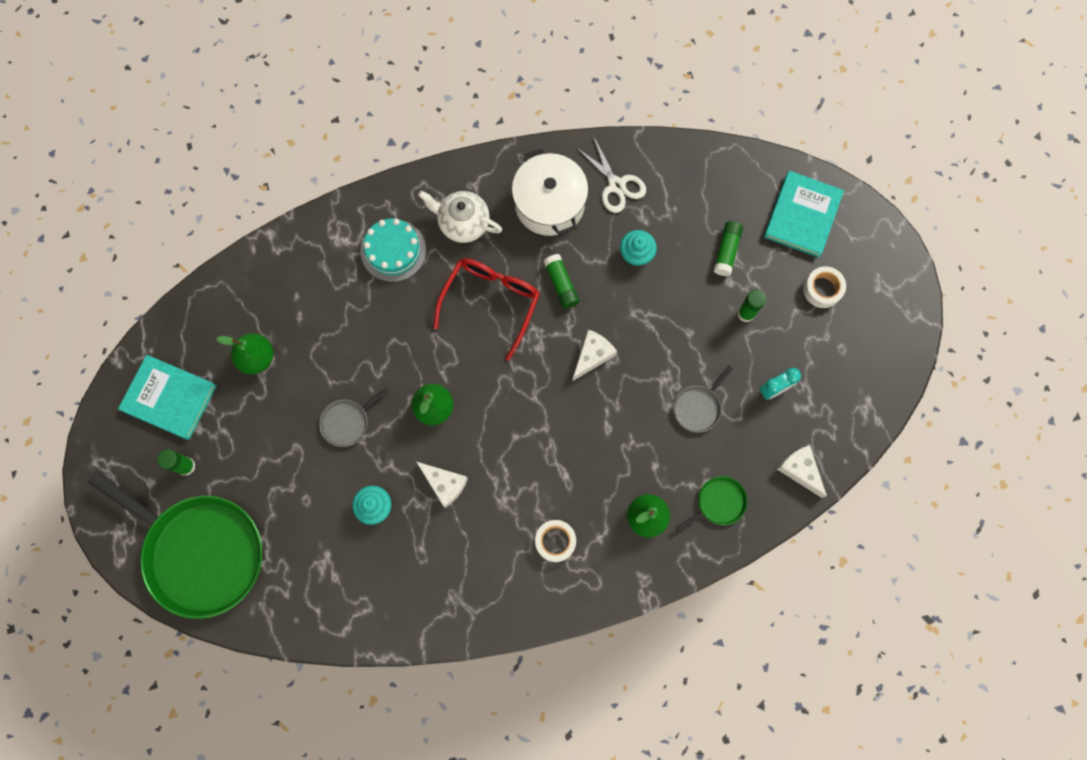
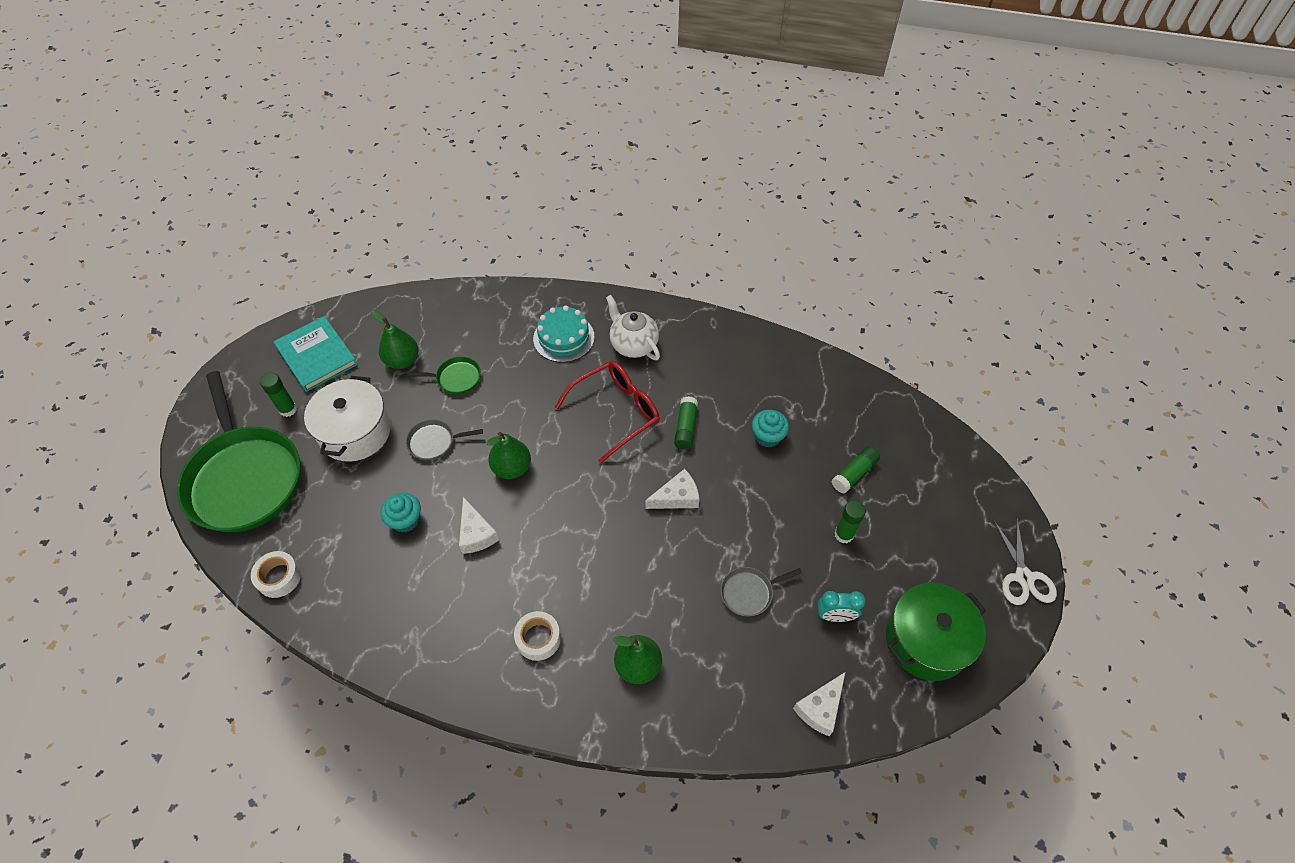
camera: 30 degrees right, 20 degrees down
(549, 203) = (715, 364): white pot -> white pot (355, 432)
(616, 185) = (782, 376): white scissors -> white scissors (1023, 577)
(718, 503) = (717, 692): green pan -> green pan (456, 378)
(800, 470) = (820, 708): white cheese -> white cheese turned 135 degrees counterclockwise
(802, 215) = (945, 479): turquoise book -> none
(822, 289) = (932, 551): white tape -> white tape (279, 577)
(852, 370) = (926, 640): none -> green pot

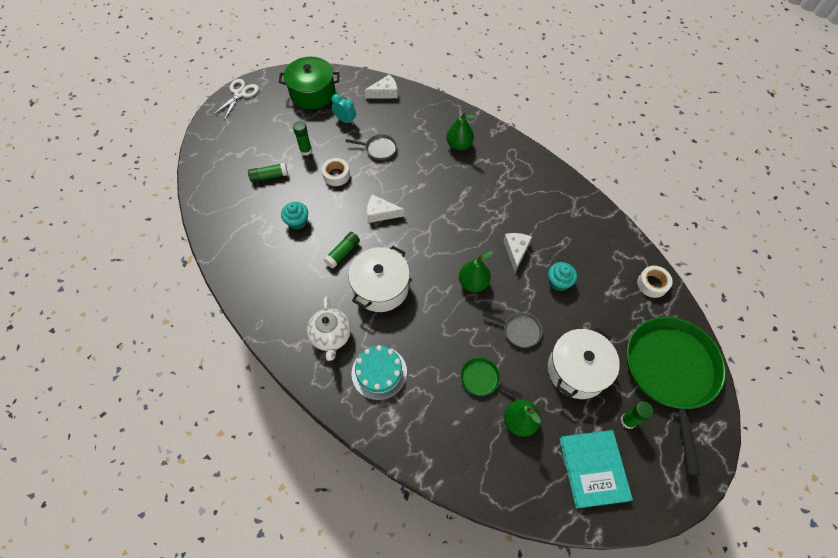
camera: 150 degrees left, 5 degrees up
(538, 638) = (504, 179): white tape -> white tape (336, 175)
(615, 412) = (381, 287): red glasses -> white pot

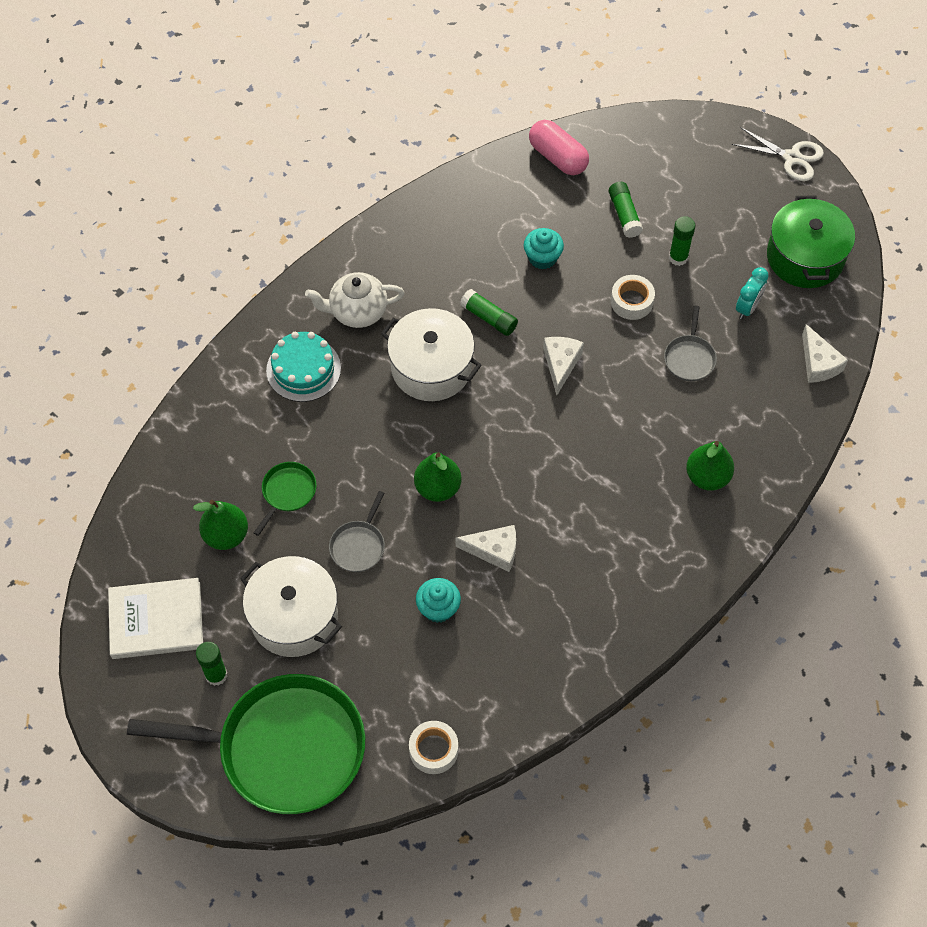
camera: 90 degrees right, 0 degrees up
(215, 211) = (558, 157): none -> pink capsule
(593, 469) = (156, 620): turquoise book -> white book

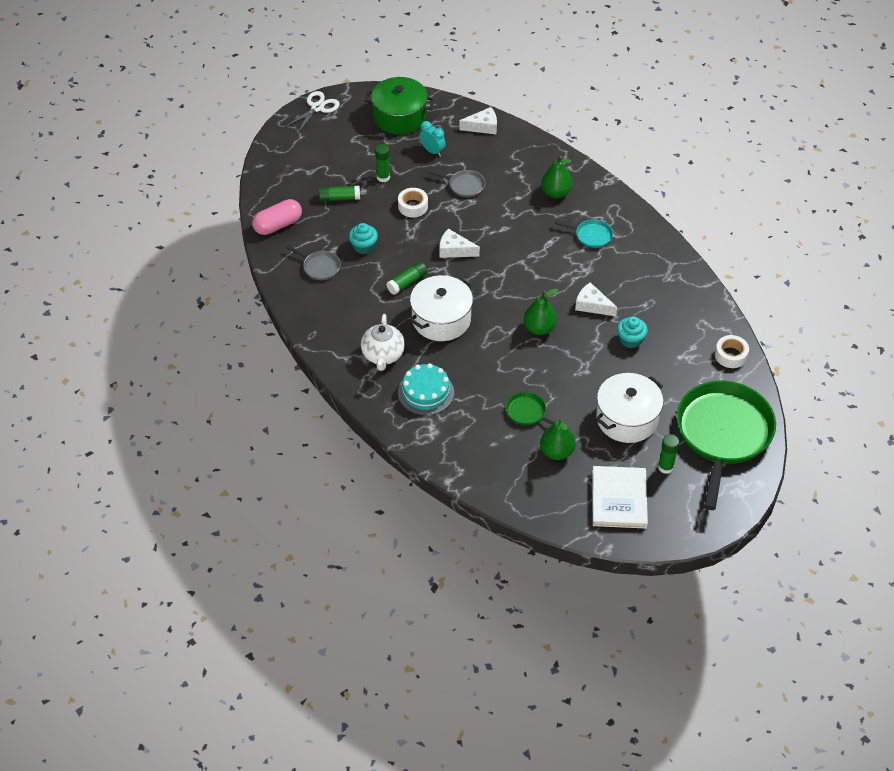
camera: 80 degrees left, 10 degrees down
(358, 546) = (577, 377): grey pan -> grey pan (320, 267)
(494, 550) = (592, 305): white cheese -> white cheese turned 75 degrees counterclockwise
(632, 535) = (591, 235): none -> turquoise pan

